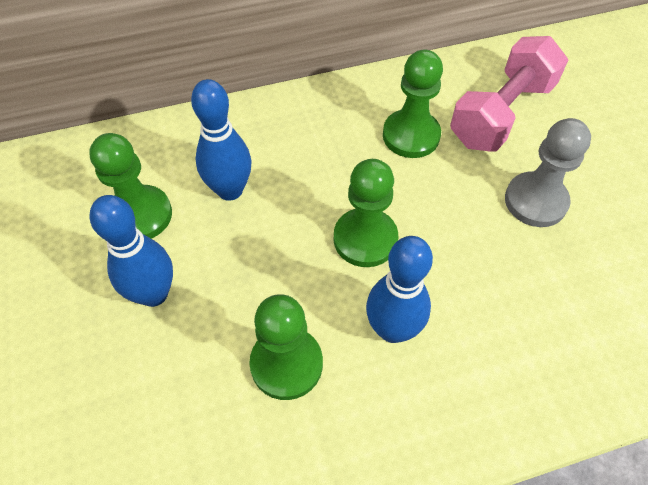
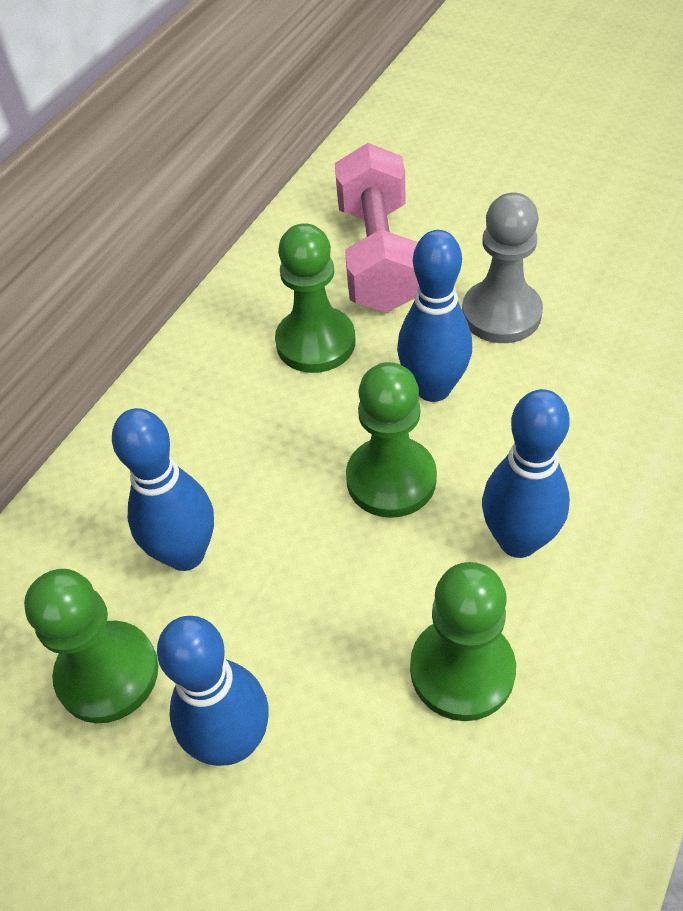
camera: 40 degrees left, 5 degrees down
(445, 210) = (433, 388): none -> blue bowling pin

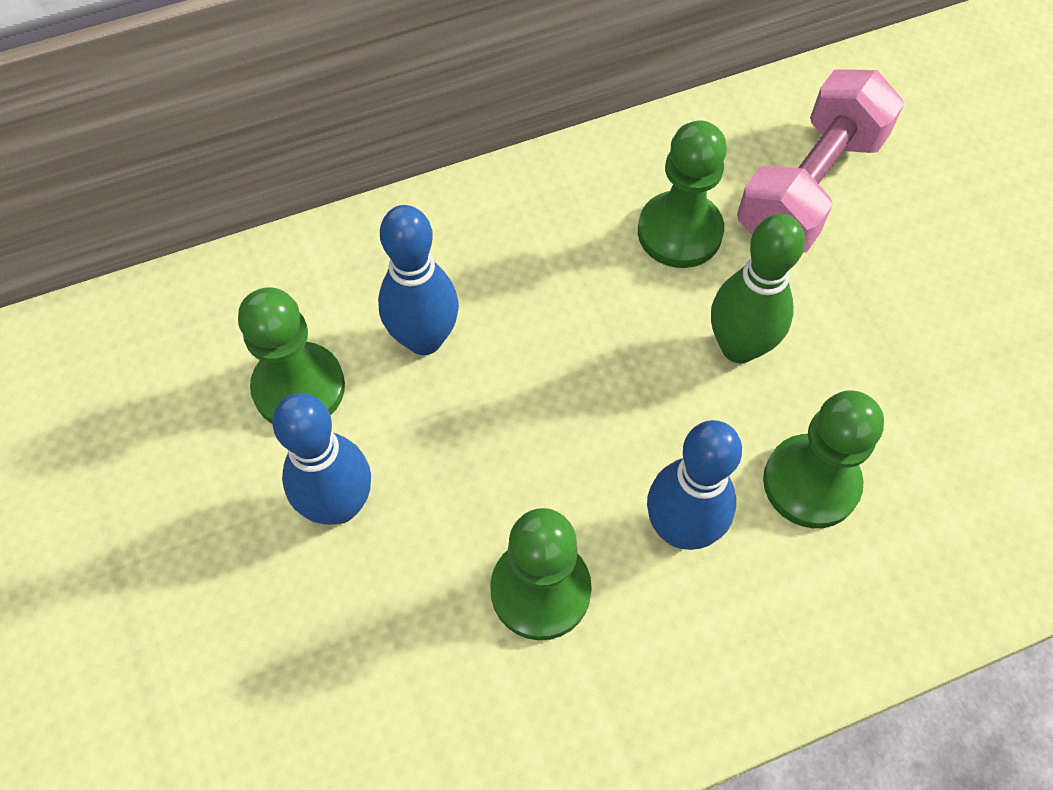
camera: 35 degrees right, 10 degrees up
(391, 479) = (629, 399): green pawn -> green pawn (811, 483)
(433, 388) = (739, 347): blue bowling pin -> green bowling pin
(501, 314) = (867, 322): grey pawn -> none

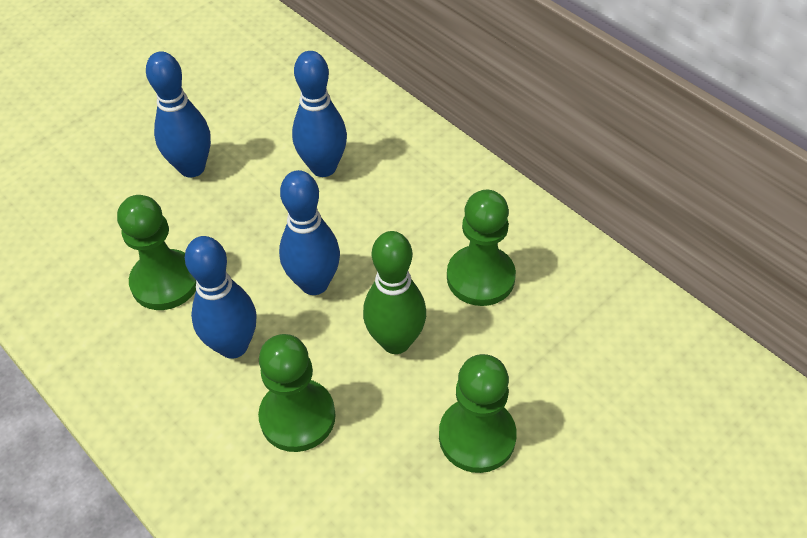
camera: 70 degrees right, 10 degrees down
(299, 388) = (263, 123): green pawn -> green pawn (477, 436)
(618, 407) = (314, 283): none -> blue bowling pin
(809, 187) = (572, 351): pink dumbbell -> none

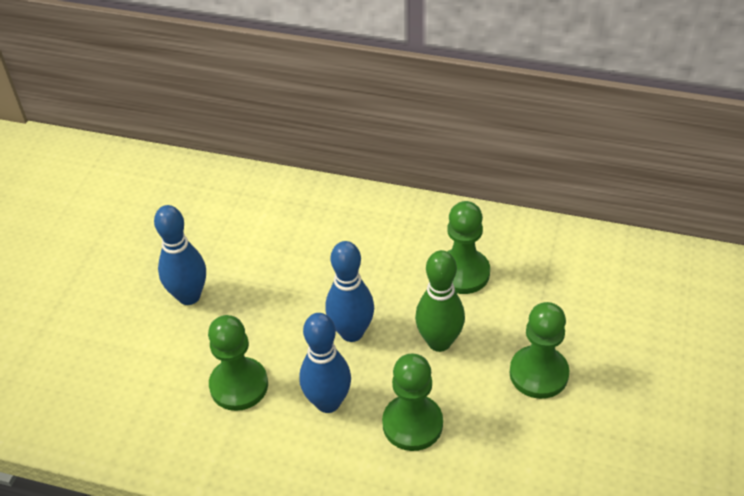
camera: 30 degrees left, 5 degrees down
(323, 167) = (291, 250): blue bowling pin -> none

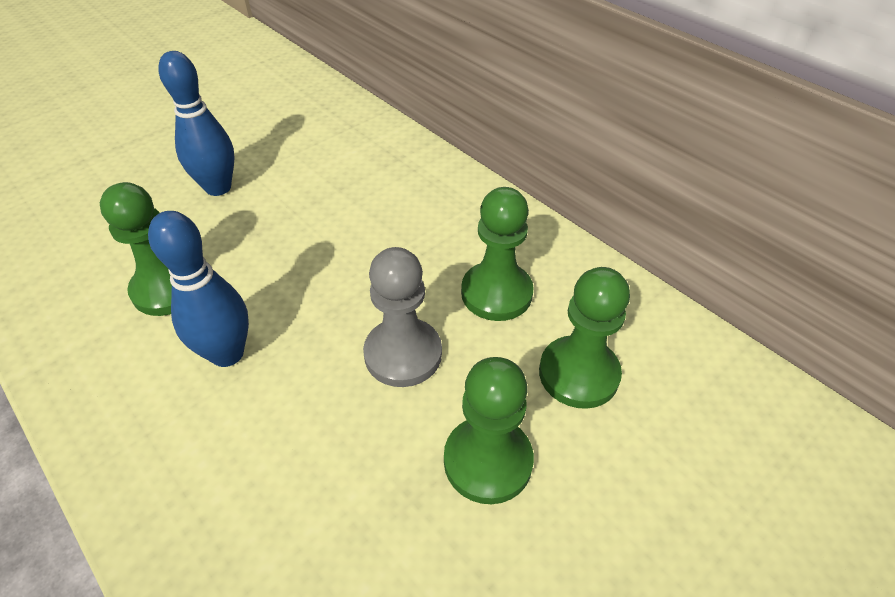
camera: 30 degrees right, 0 degrees up
(351, 332) = (323, 294): blue bowling pin -> none
(412, 424) = (285, 432): green pawn -> green pawn (578, 374)
(439, 342) = (403, 354): green bowling pin -> grey pawn

